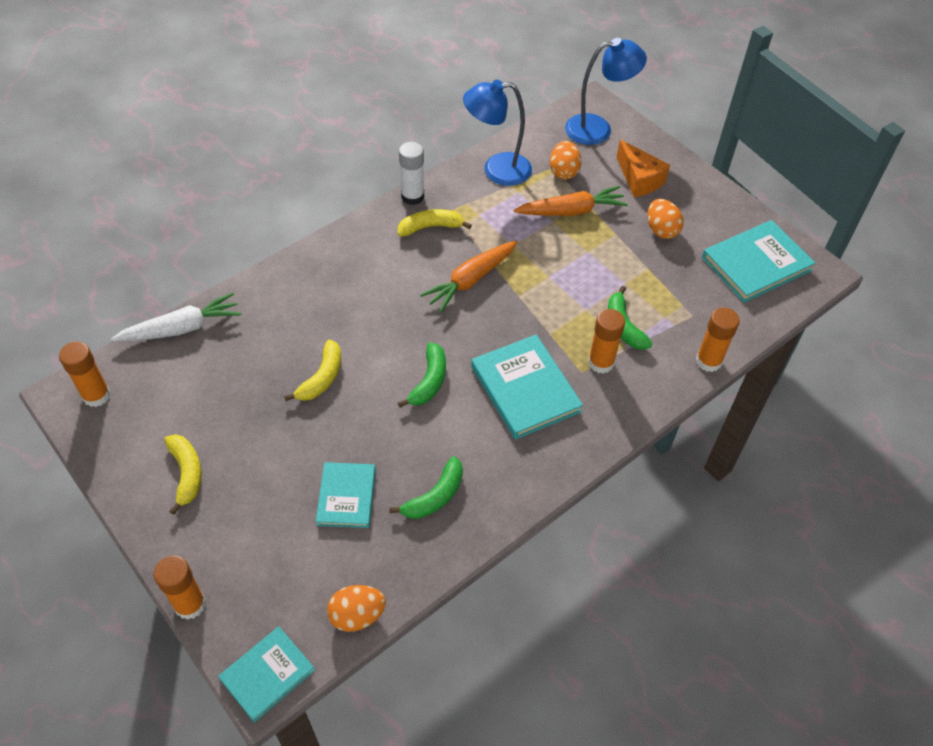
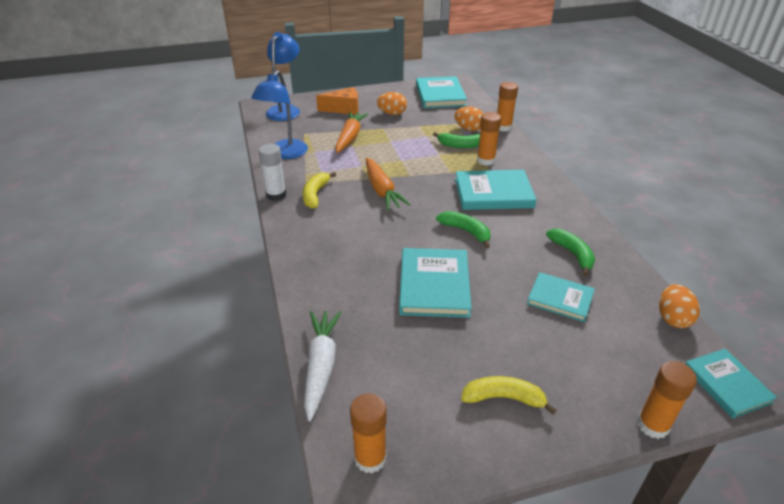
camera: 65 degrees left, 15 degrees down
(322, 378) = (434, 285): yellow banana -> turquoise book
(563, 172) = (312, 131): orange egg -> orange egg (468, 129)

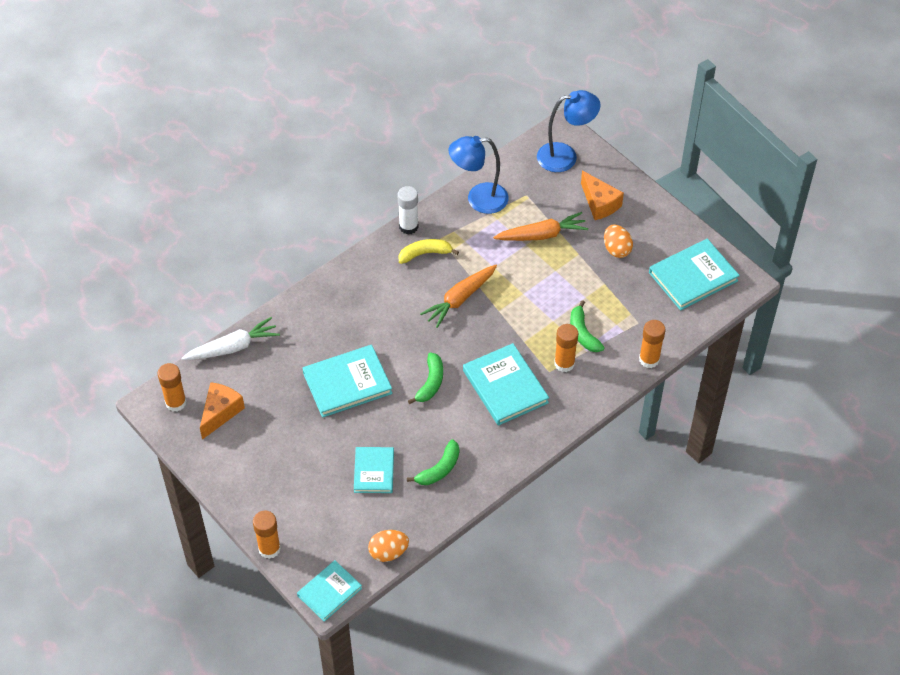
camera: 65 degrees right, 15 degrees up
(414, 411) = (220, 412): none -> orange cheese
(468, 129) = (624, 329): orange egg -> none
(503, 398) = (253, 458): yellow banana -> none

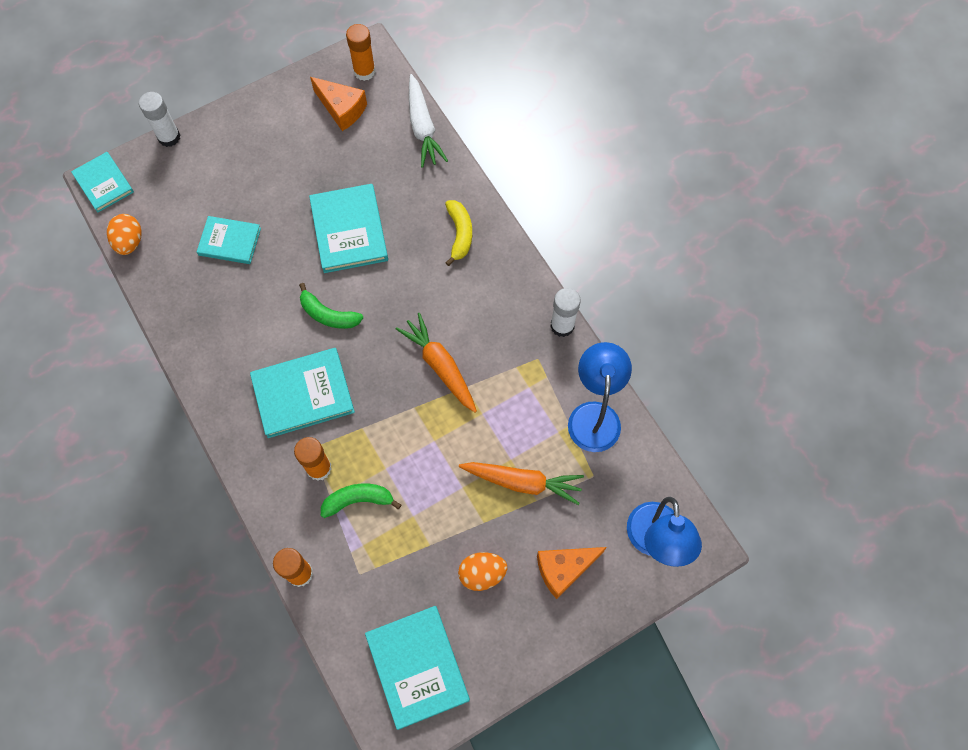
camera: 100 degrees right, 15 degrees up
(269, 549) = (169, 137): orange glue stick -> white glue stick
(425, 254) = (516, 337): yellow banana -> yellow banana (459, 234)
(439, 469) = (213, 306): green banana -> none
(542, 235) = (523, 482): orange carrot -> orange carrot turned 75 degrees counterclockwise

